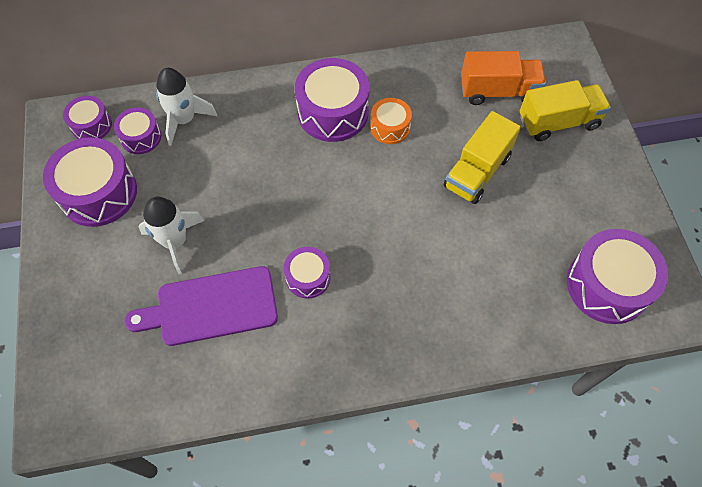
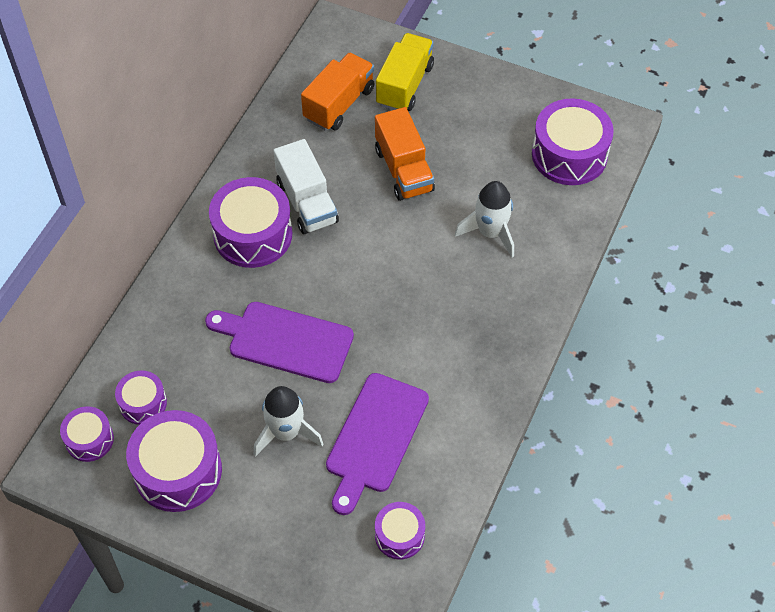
camera: 55 degrees left, 5 degrees down
(184, 120) = (155, 356): white rocket -> white rocket (490, 232)
(255, 190) = (285, 341): none -> purple cutting board
(308, 277) = (404, 349): purple drum -> purple drum (399, 535)
(390, 127) = (307, 202): orange drum -> white truck
(477, 172) = (404, 170): yellow truck -> orange truck

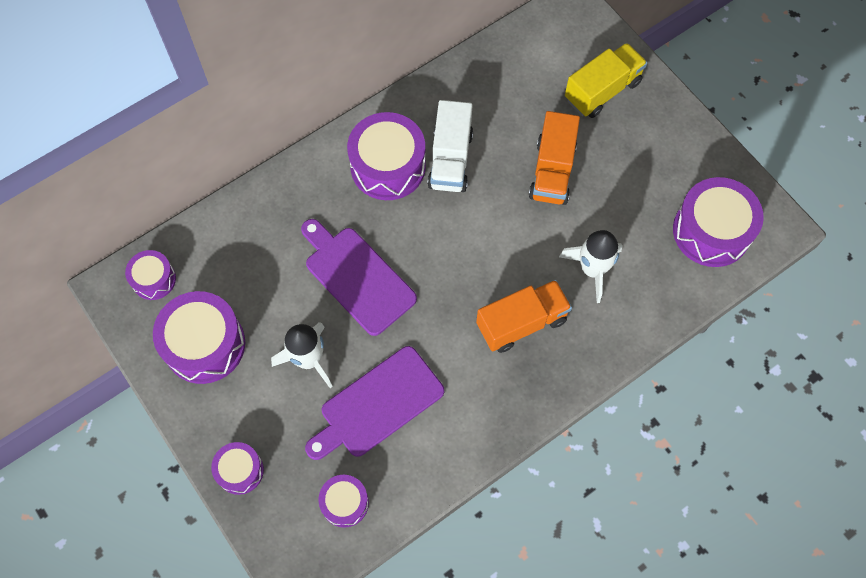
camera: 30 degrees right, 10 degrees up
(143, 403) = (212, 271): purple drum -> purple drum (240, 471)
(339, 104) = (533, 81): orange truck -> orange truck (521, 323)

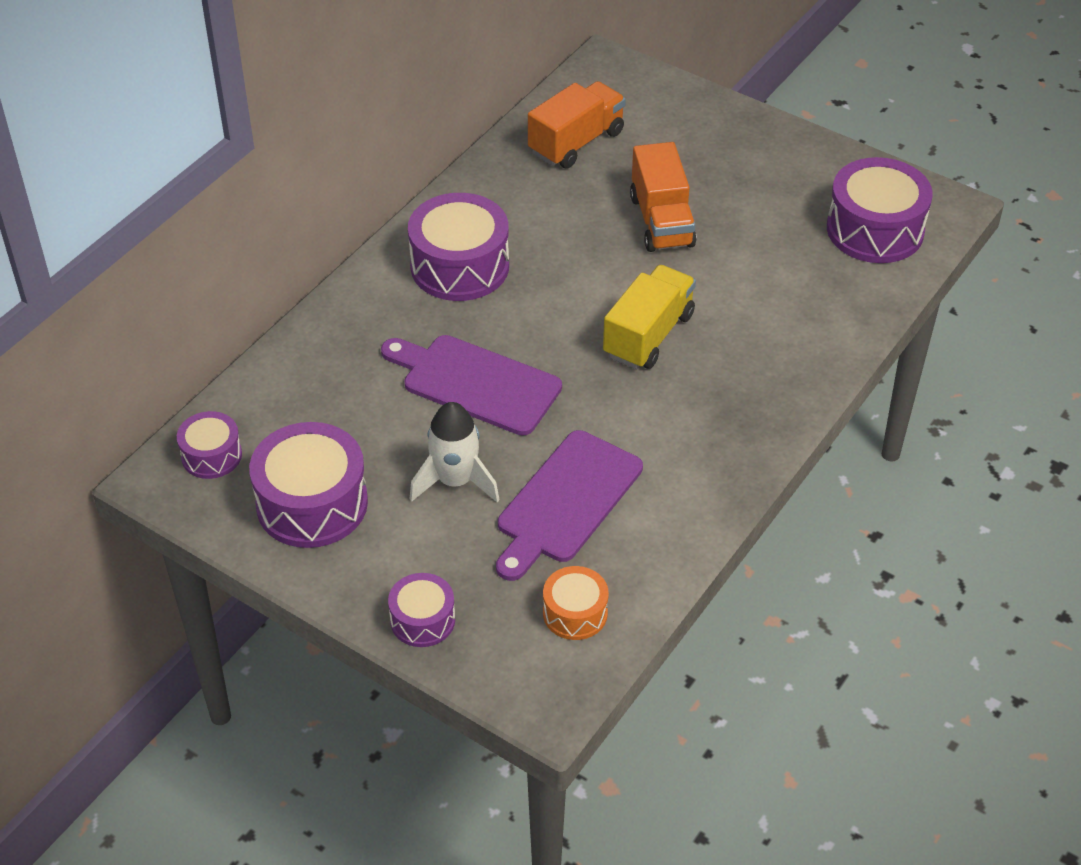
camera: 20 degrees left, 20 degrees down
(345, 503) = (575, 613): purple drum -> orange drum
(450, 160) = (533, 241): white truck -> none
(521, 323) = (701, 373): orange truck -> orange truck (576, 142)
(592, 269) = (757, 300): white rocket -> none
(602, 91) = (681, 133): yellow truck -> yellow truck (648, 335)

